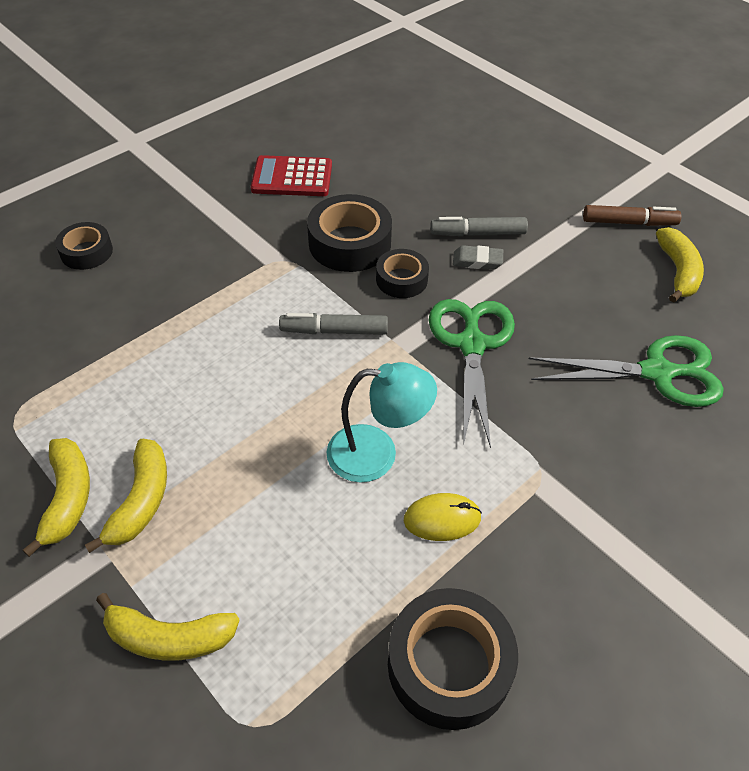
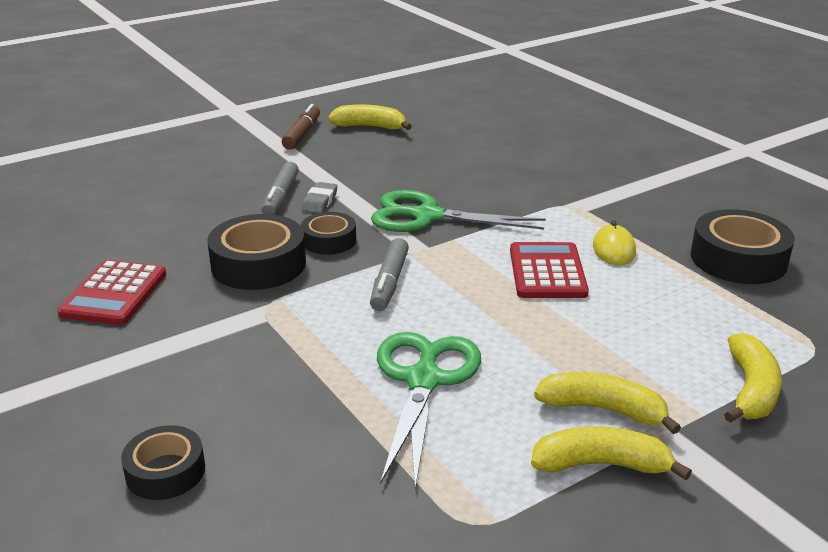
camera: 80 degrees left, 20 degrees down
(377, 454) = (547, 272): turquoise lamp -> red calculator
(656, 372) = (475, 151): green scissors -> green scissors (424, 380)

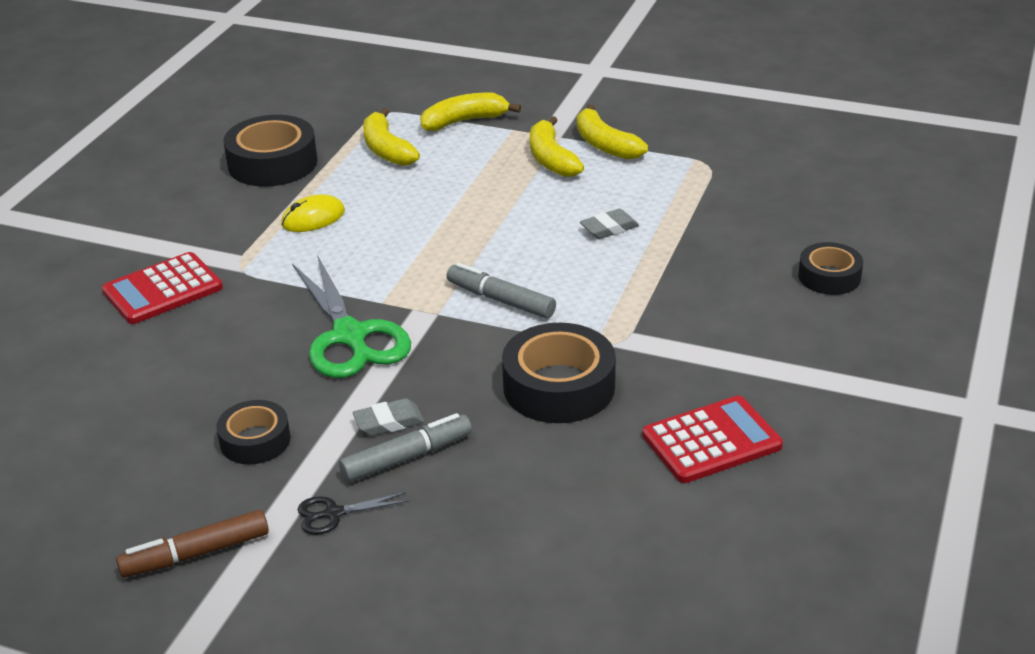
camera: 125 degrees left, 5 degrees up
(272, 167) = (334, 514): none -> black scissors
(329, 240) = (466, 370): black tape -> black tape (255, 440)
(370, 127) = (116, 503): yellow banana -> yellow banana (386, 149)
(389, 282) = (500, 300): grey marker -> grey marker turned 120 degrees counterclockwise
(424, 380) = (609, 228): green scissors -> grey eraser
(547, 272) = (391, 234): red calculator -> red calculator (163, 290)

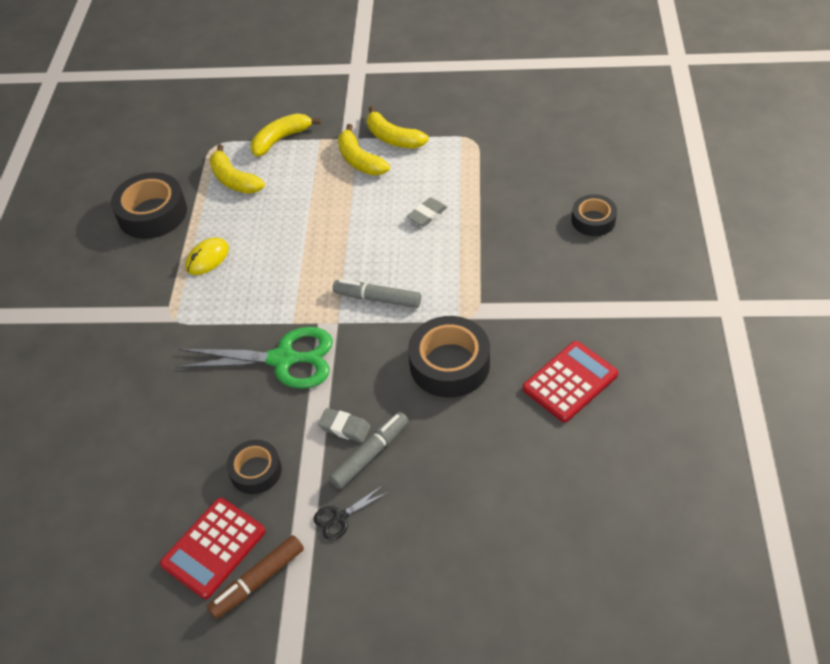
camera: 15 degrees left, 15 degrees up
(163, 290) = (123, 354): red calculator -> red calculator (213, 548)
(350, 336) = (283, 359): green scissors -> green scissors turned 45 degrees counterclockwise
(389, 422) = (344, 428): grey eraser -> grey eraser turned 60 degrees clockwise

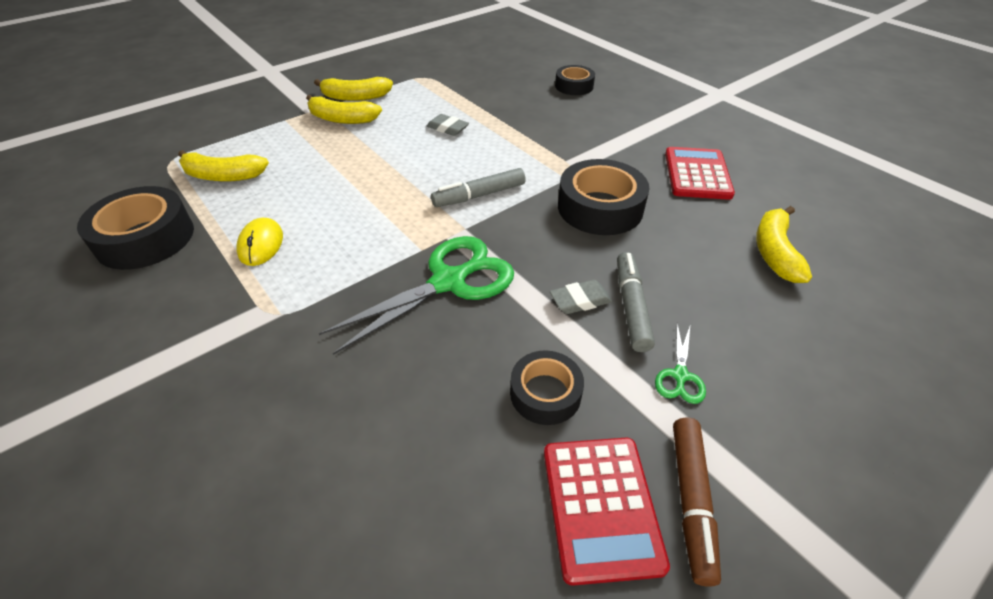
camera: 45 degrees left, 5 degrees down
(281, 139) = (243, 132): yellow banana -> yellow banana (774, 252)
(340, 517) = (680, 375): black scissors -> green scissors
(427, 214) = (447, 128): grey eraser -> grey eraser turned 60 degrees counterclockwise

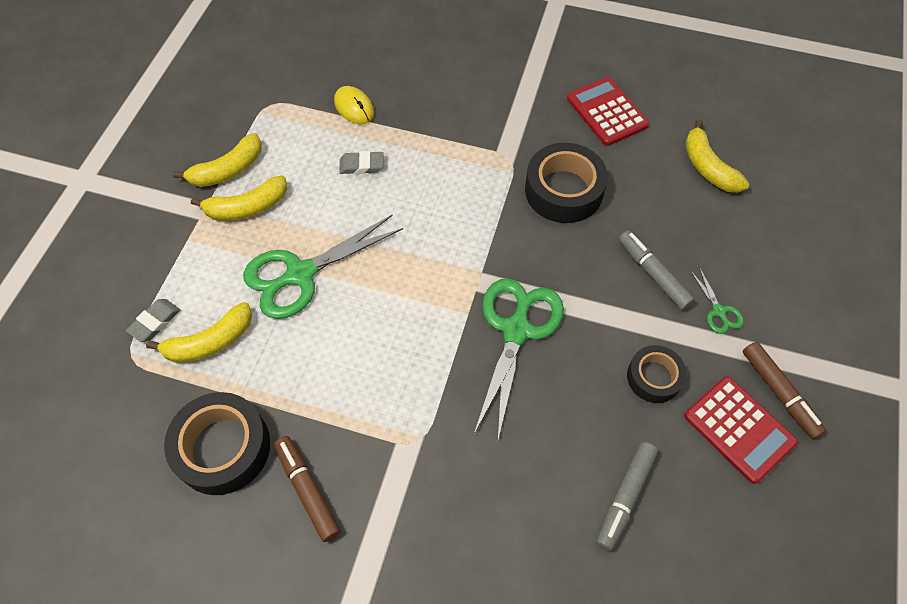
camera: 35 degrees left, 15 degrees up
(156, 298) = (307, 490): none -> brown marker
(261, 244) = (334, 389): yellow mouse -> yellow mouse (354, 107)
(329, 167) = (300, 274): none -> green scissors
(479, 195) = (462, 231): grey marker -> grey marker (625, 497)
(574, 86) = (427, 47): black tape -> none
(580, 300) = (618, 289): grey eraser -> grey eraser (155, 322)

